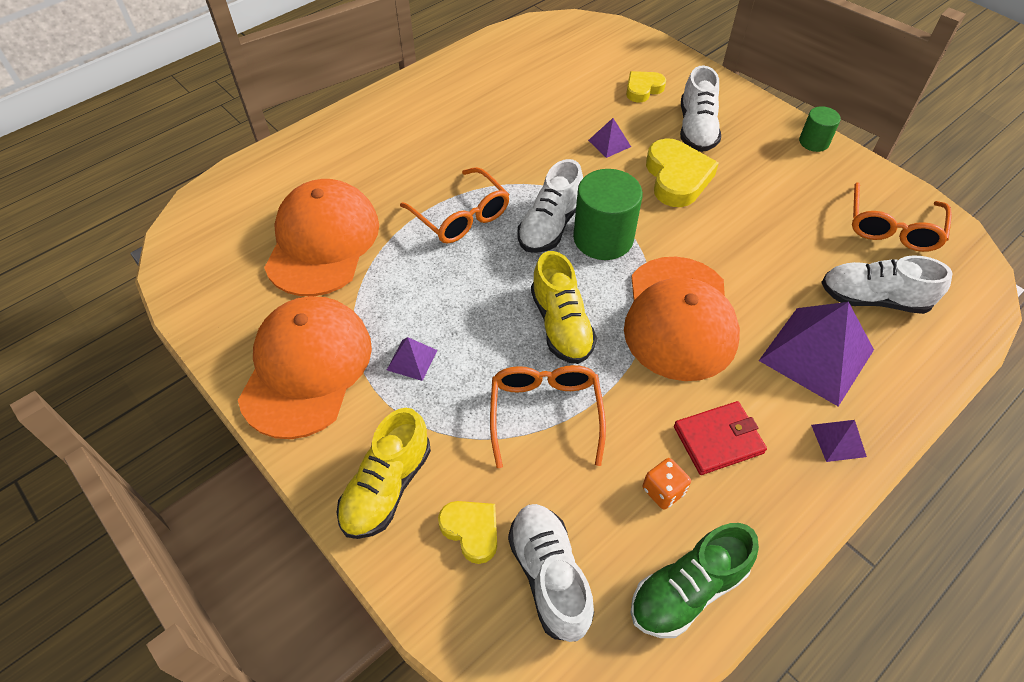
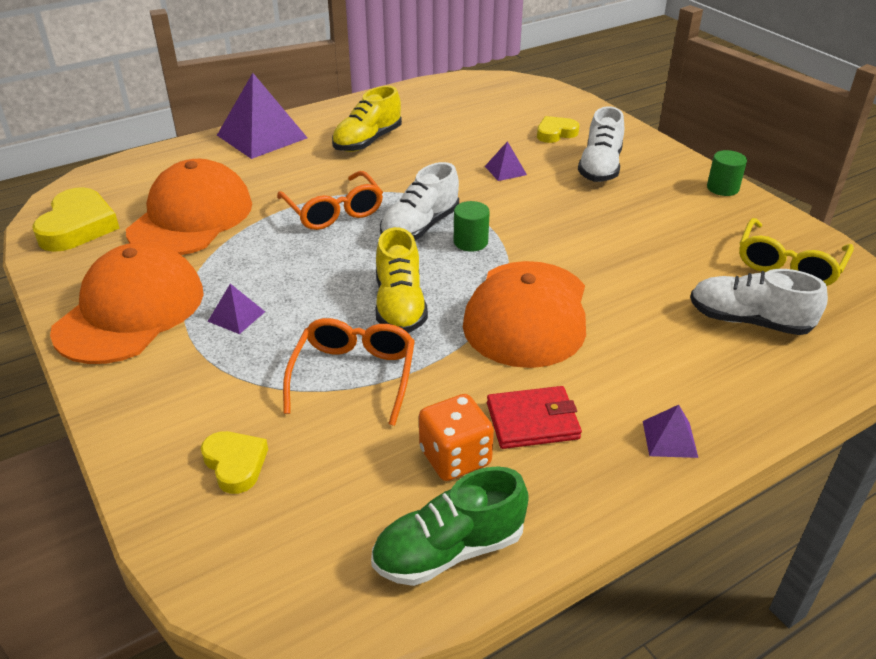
camera: 10 degrees right, 15 degrees down
(387, 487) = (165, 415): yellow shoe -> yellow shoe (367, 141)
(549, 576) = (301, 515): white shoe -> none
(603, 238) = (470, 242): green cylinder -> green cylinder, size x0.55
(663, 491) = (455, 457): orange dice -> orange dice, size x1.53
(677, 178) = (565, 202): yellow heart -> yellow heart (78, 226)
(816, 355) = (669, 361): purple pyramid -> purple pyramid (262, 136)
(892, 228) = (789, 264): orange glasses -> yellow glasses

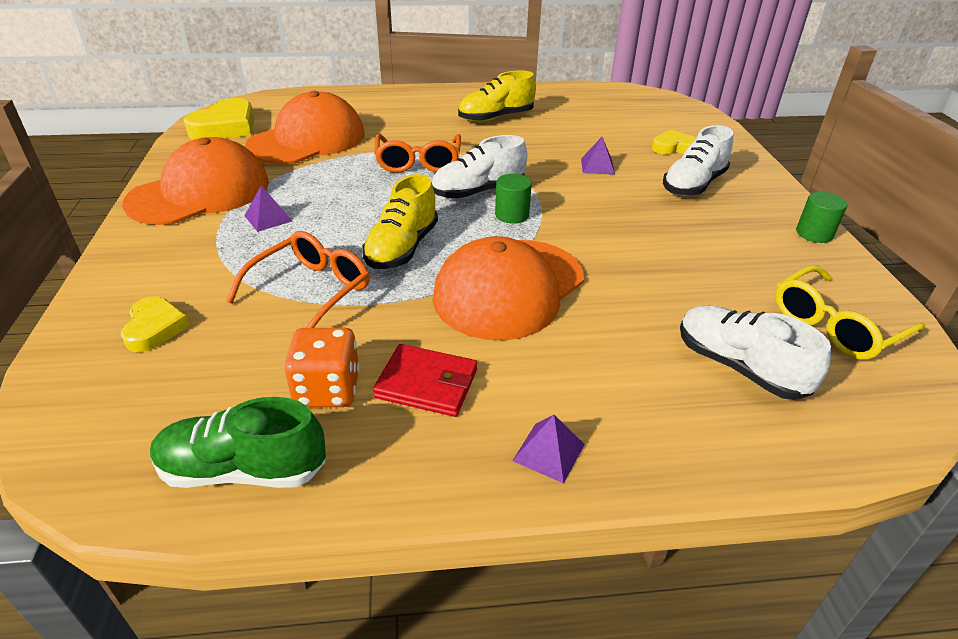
camera: 25 degrees right, 0 degrees up
(262, 136) = (415, 97): purple pyramid -> none

